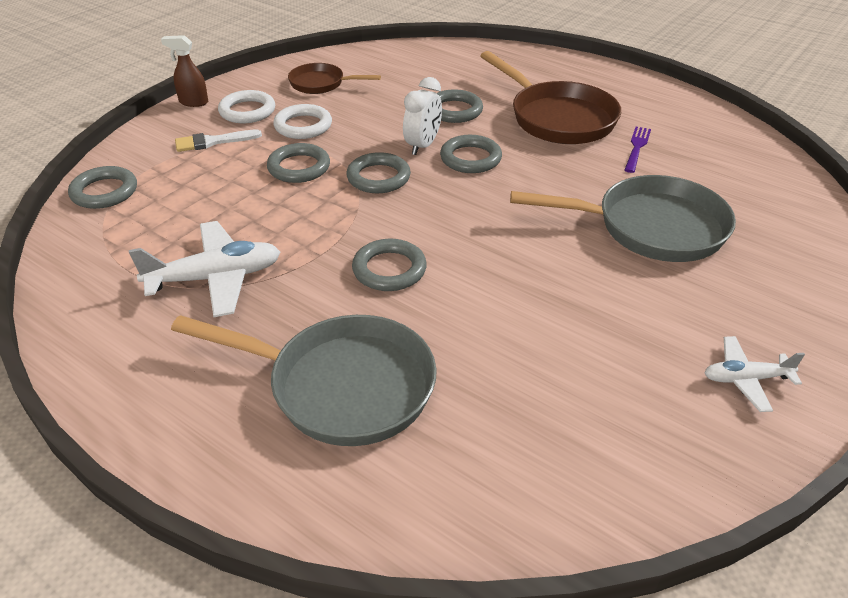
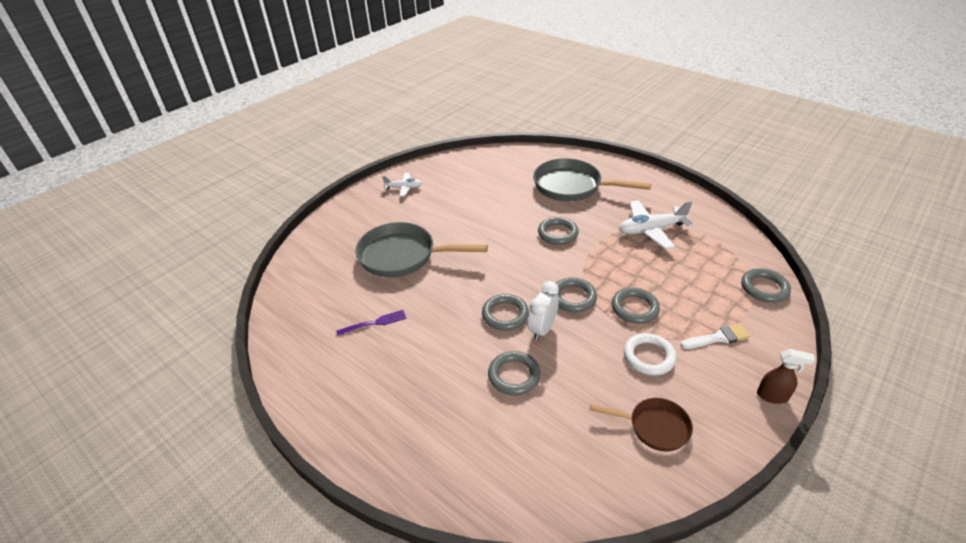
camera: 175 degrees left, 0 degrees up
(247, 111) = (710, 380): white ring -> none
(557, 118) = (423, 362): brown pan -> none
(637, 148) = (374, 323): purple fork -> purple fork turned 135 degrees counterclockwise

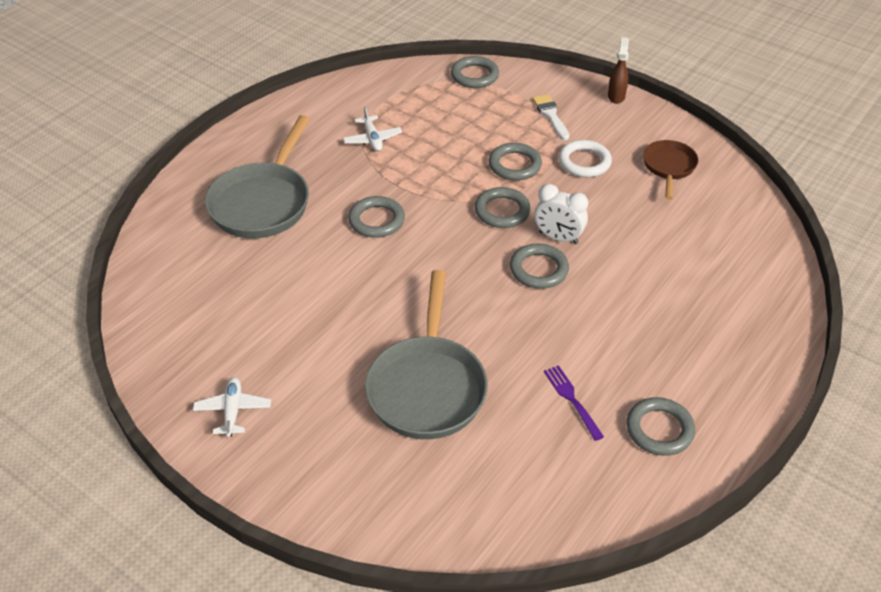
camera: 95 degrees left, 5 degrees up
(514, 375) = (631, 260): grey ring -> grey ring (659, 429)
(651, 230) = (372, 139): white plane -> white plane, size x0.59

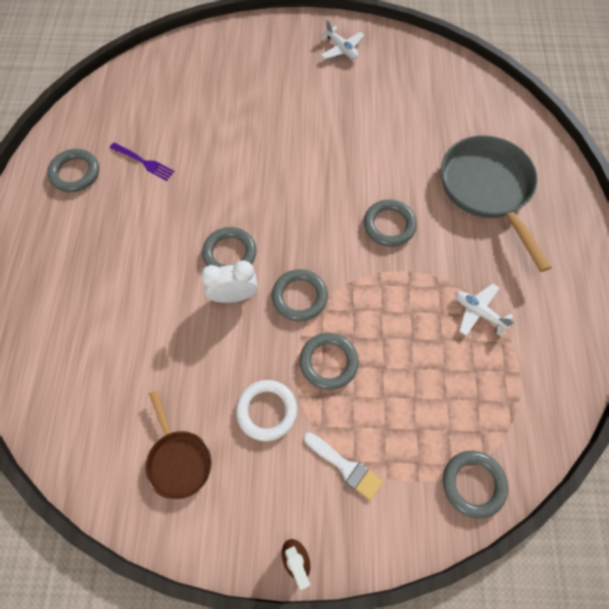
camera: 145 degrees right, 20 degrees up
(427, 387) = (242, 121): grey pan -> none

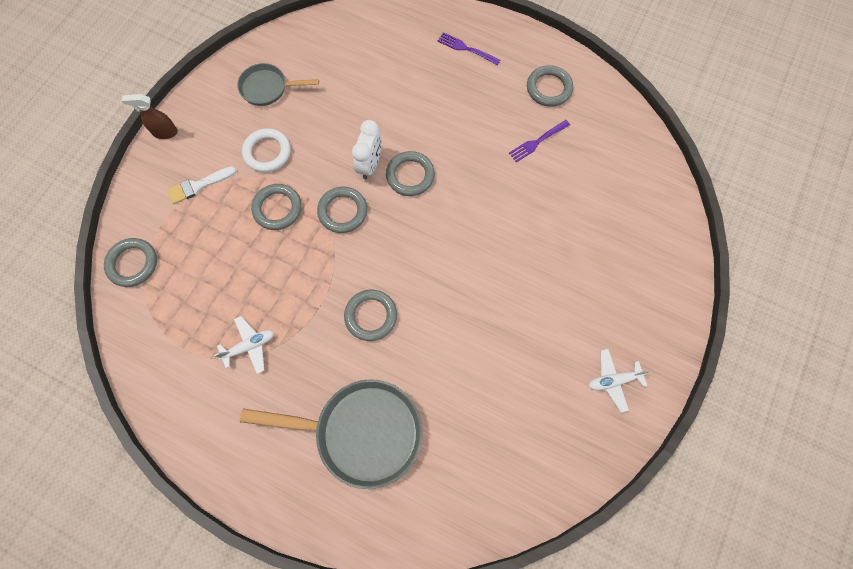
camera: 115 degrees right, 5 degrees up
(46, 264) = (466, 49): none -> purple fork
(178, 460) = (267, 88): brown pan -> grey pan

